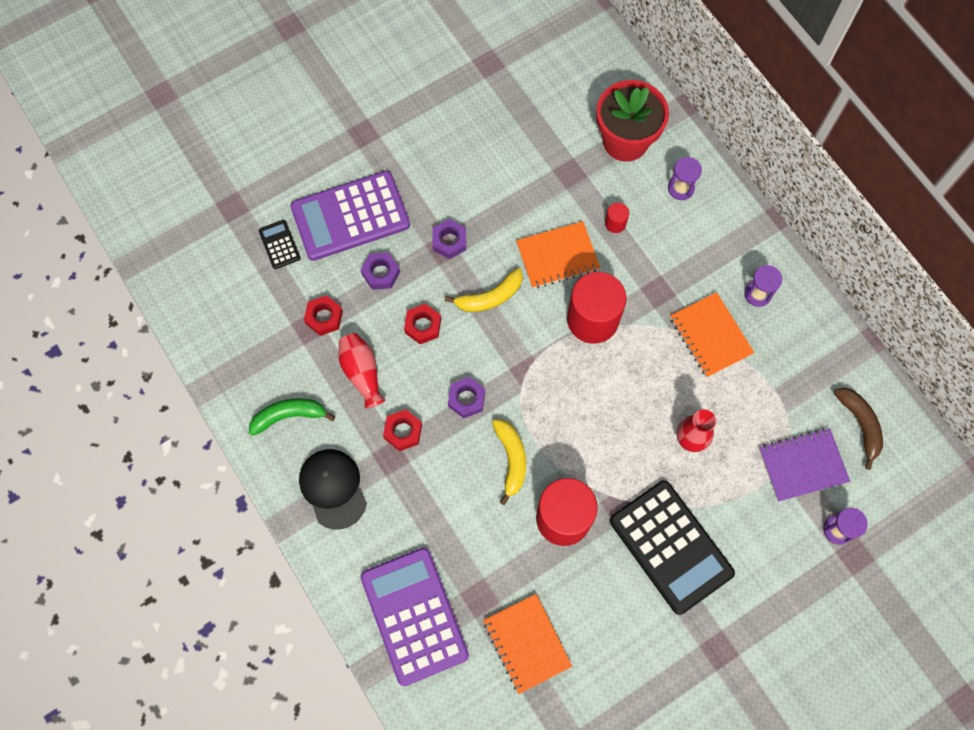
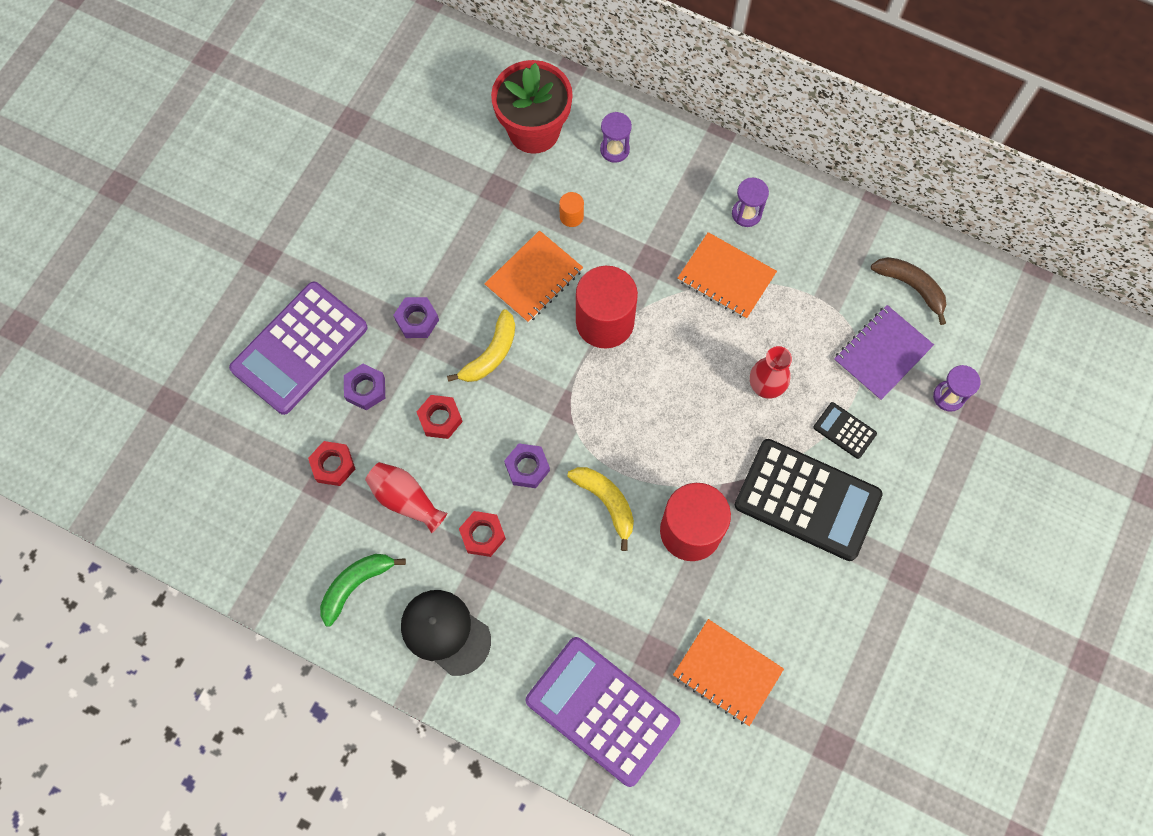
camera: 30 degrees left, 0 degrees up
(279, 244) = (241, 416): black calculator -> black calculator (844, 430)
(615, 223) = (571, 216): red cylinder -> orange cylinder

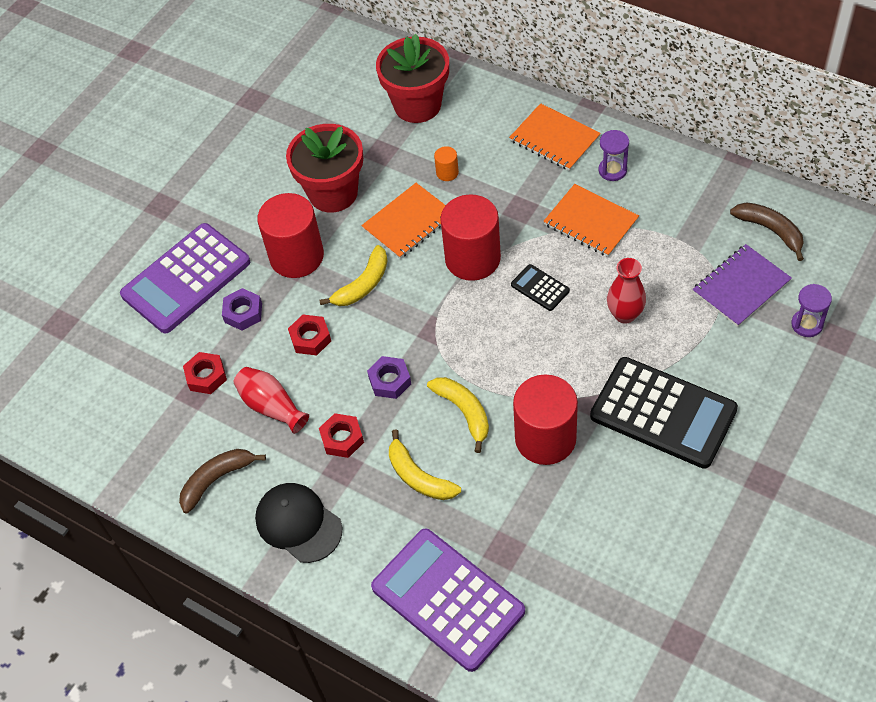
camera: 10 degrees right, 15 degrees down
(356, 585) = (216, 480): green banana -> brown banana
(417, 320) = (296, 256): purple nut -> red cylinder
(450, 241) = (333, 193): none -> red flower pot
(564, 576) = (419, 476): none -> yellow banana
(614, 149) = (491, 119): purple hourglass -> none
(727, 672) = (576, 567): orange notebook -> orange notebook (554, 139)
(844, 430) = (702, 353): black calculator -> black calculator (540, 288)

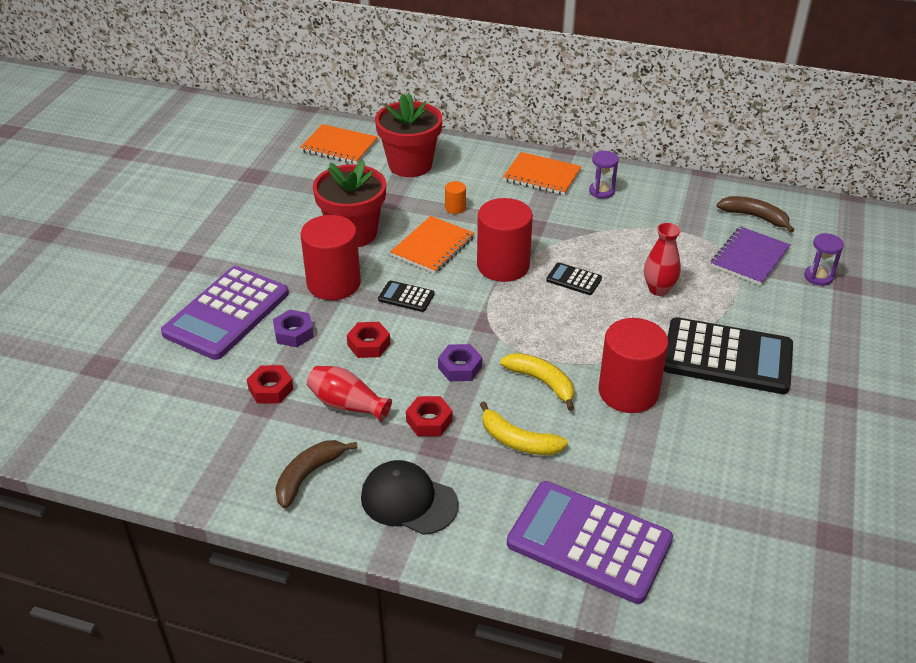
camera: 20 degrees left, 15 degrees down
(363, 284) = (406, 297): yellow banana -> black calculator
(590, 222) = (598, 228): orange notebook -> orange notebook (339, 146)

